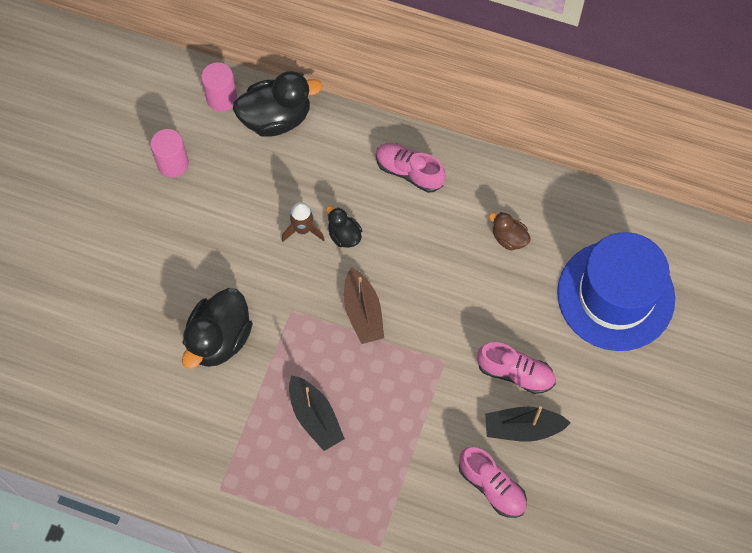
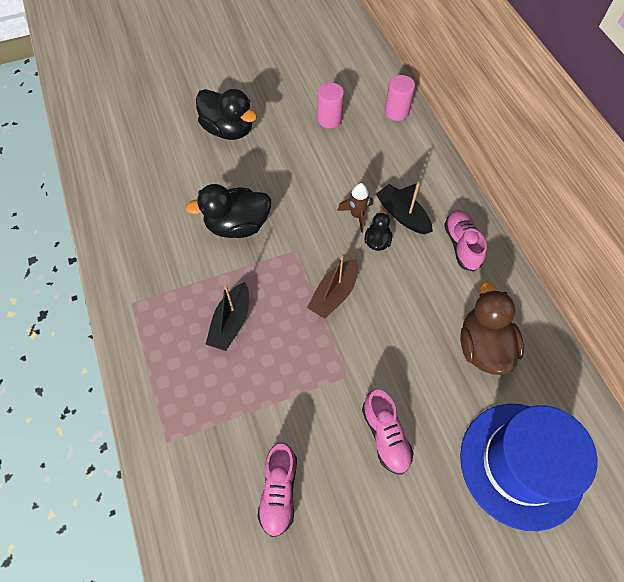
camera: 50 degrees right, 5 degrees down
(276, 118) = (415, 147): black duck -> black duck (228, 129)
(508, 238) = (483, 346): brown duck -> brown duck, size x1.93
(522, 428) = (346, 477): black boat -> black boat (402, 215)

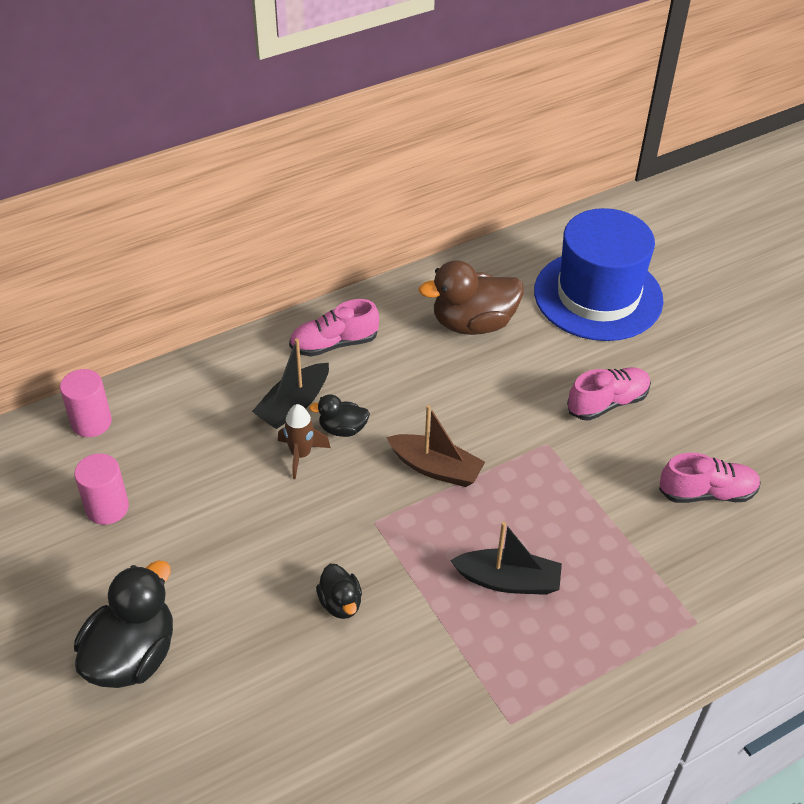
camera: 100 degrees left, 15 degrees down
(237, 225) = (340, 603): black duck -> black duck, size x0.52

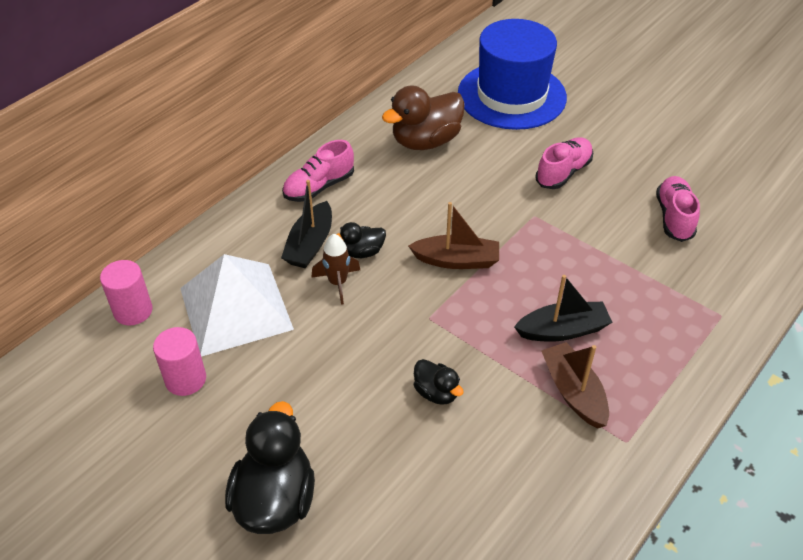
camera: 20 degrees left, 0 degrees up
(188, 450) = (236, 308): none -> white pyramid
(483, 651) = (573, 392): none -> brown boat
(707, 493) = (674, 217): pink shoe -> pink shoe turned 60 degrees counterclockwise

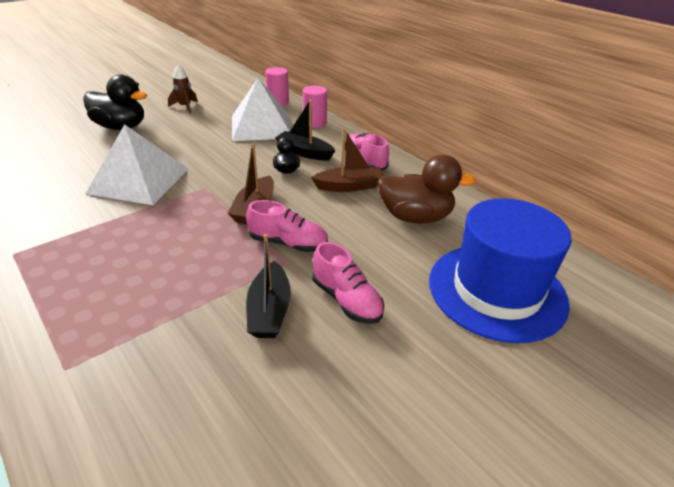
camera: 100 degrees right, 10 degrees down
(185, 379) = (219, 112): pink cylinder -> pink cylinder (314, 123)
(338, 283) = (261, 158): brown rocket -> brown rocket (185, 107)
(425, 141) = (415, 217): brown duck -> brown duck turned 120 degrees clockwise
(436, 393) = (139, 180): black duck -> white pyramid
(562, 330) = (142, 247): black boat -> black boat (269, 310)
(573, 392) = (81, 238): brown boat -> brown boat (349, 186)
(674, 217) = (232, 381): pink shoe -> pink shoe (288, 243)

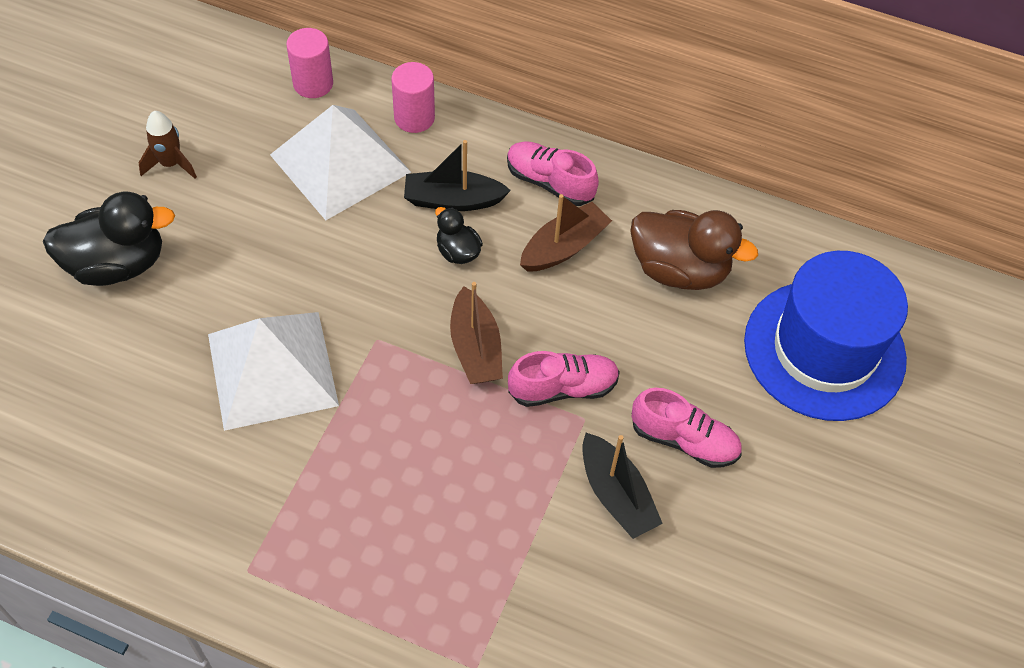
camera: 30 degrees left, 20 degrees up
(415, 217) = (679, 270): brown duck -> brown duck turned 45 degrees clockwise

